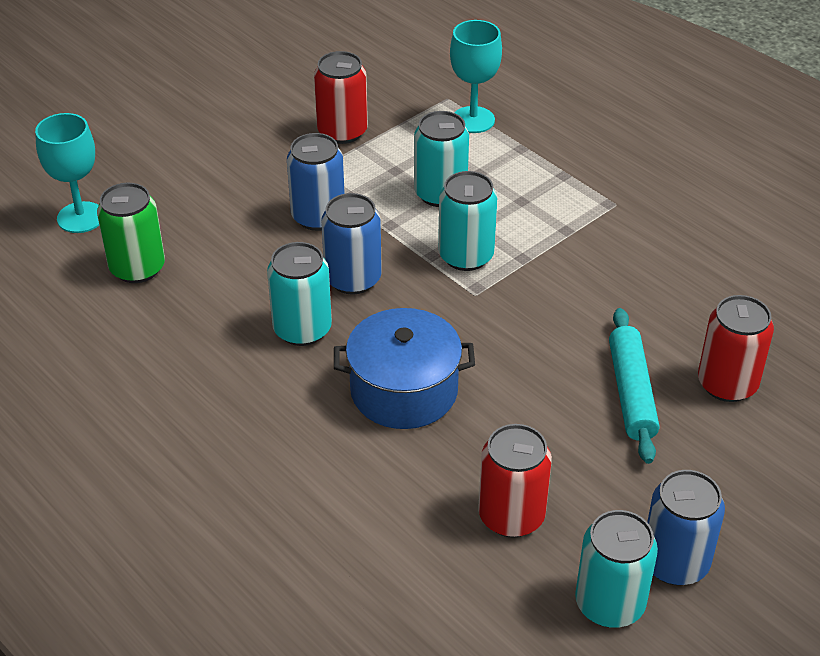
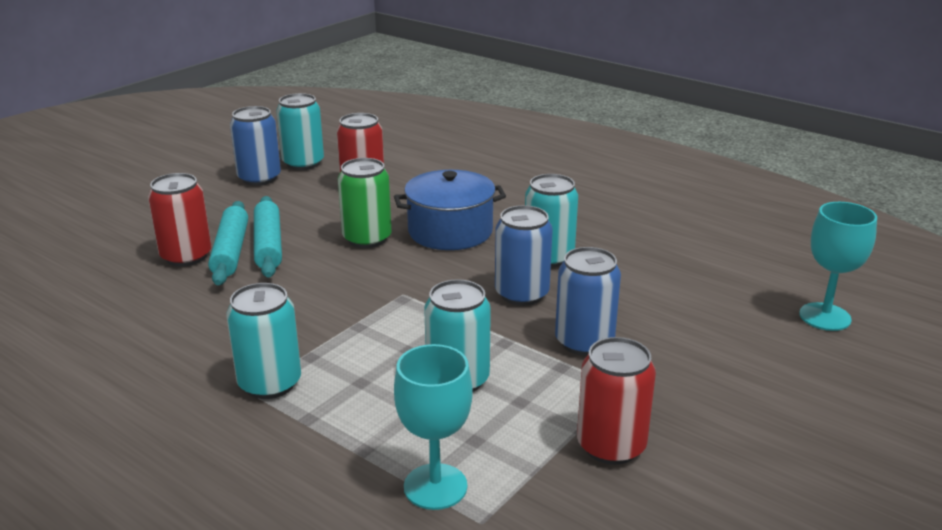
camera: 170 degrees right, 15 degrees down
(137, 268) = (726, 283): green can -> green can (367, 238)
(466, 256) = (417, 322): turquoise can -> turquoise can (270, 383)
(675, 386) = (231, 251): none -> turquoise rolling pin

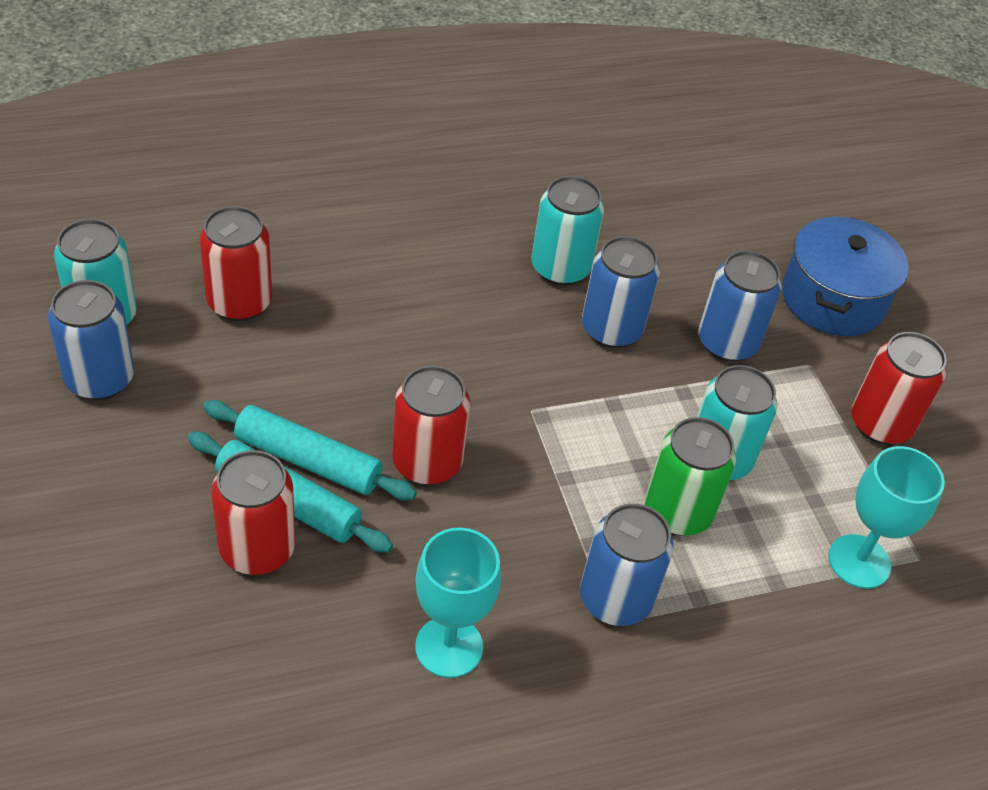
camera: 60 degrees left, 20 degrees up
(270, 383) = (615, 599): turquoise can -> blue can
(311, 277) = (427, 462): none -> red can
(367, 238) = (381, 371): green can -> green can (677, 512)
(450, 231) = (434, 300): blue pot -> blue pot (833, 299)
(825, 317) = (807, 186): turquoise goblet -> turquoise goblet (449, 647)

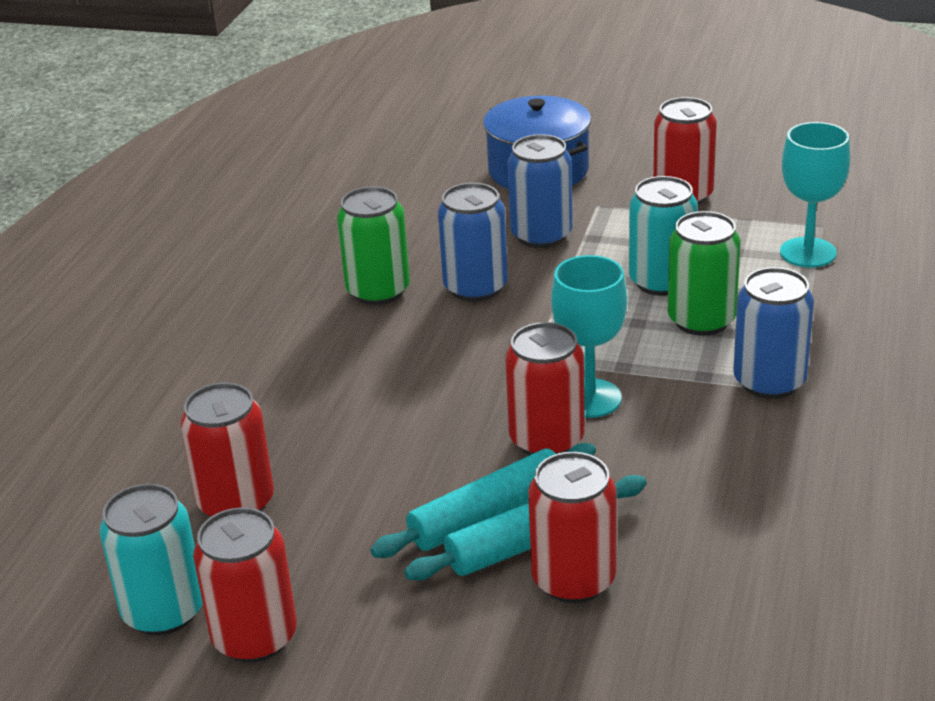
camera: 50 degrees left, 15 degrees down
(100, 379) = (255, 637): blue can -> red can
(449, 647) = (763, 490): turquoise goblet -> turquoise goblet (590, 398)
(560, 268) = (378, 291): turquoise can -> green can

